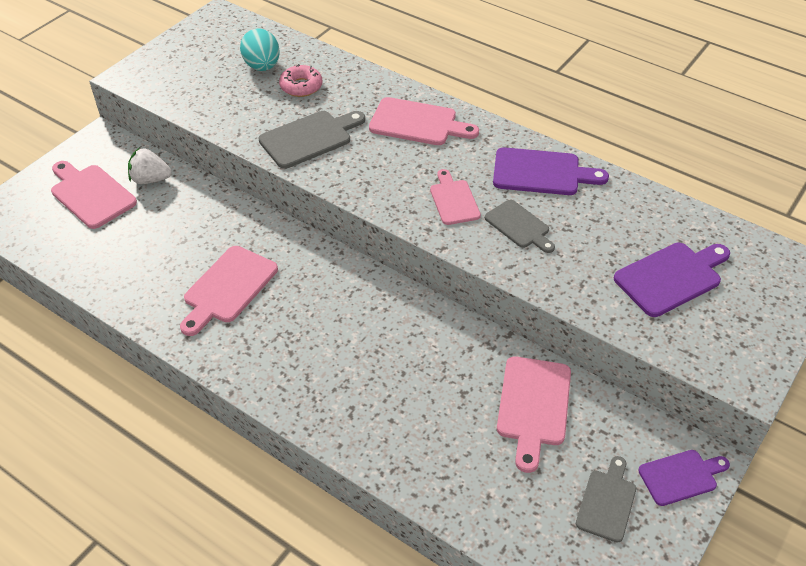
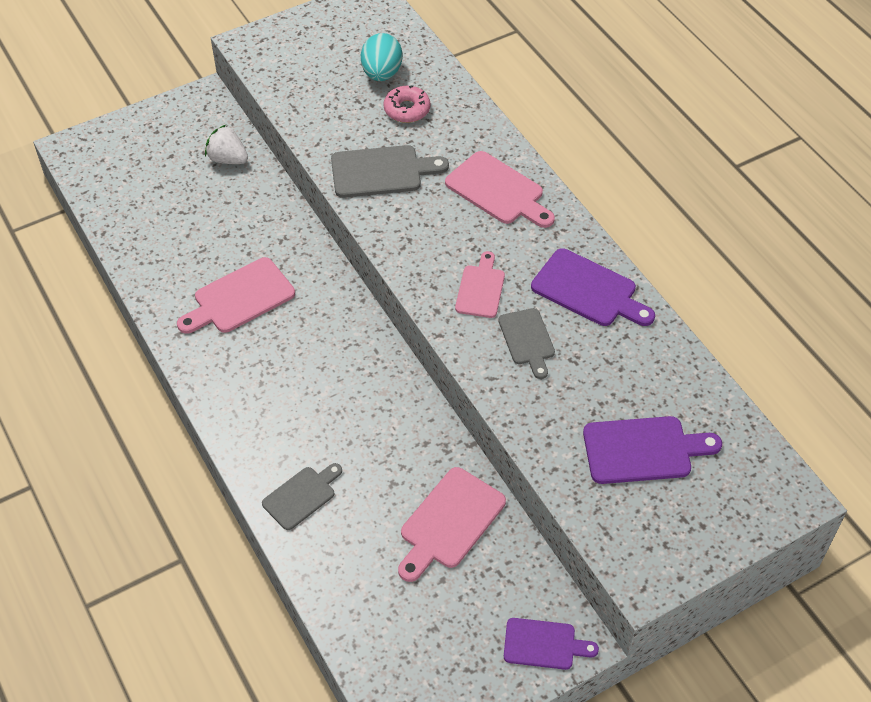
camera: 25 degrees right, 5 degrees up
(91, 194) = (167, 156): pink cutting board -> none
(607, 502) = (459, 637): grey cutting board -> grey cutting board (302, 496)

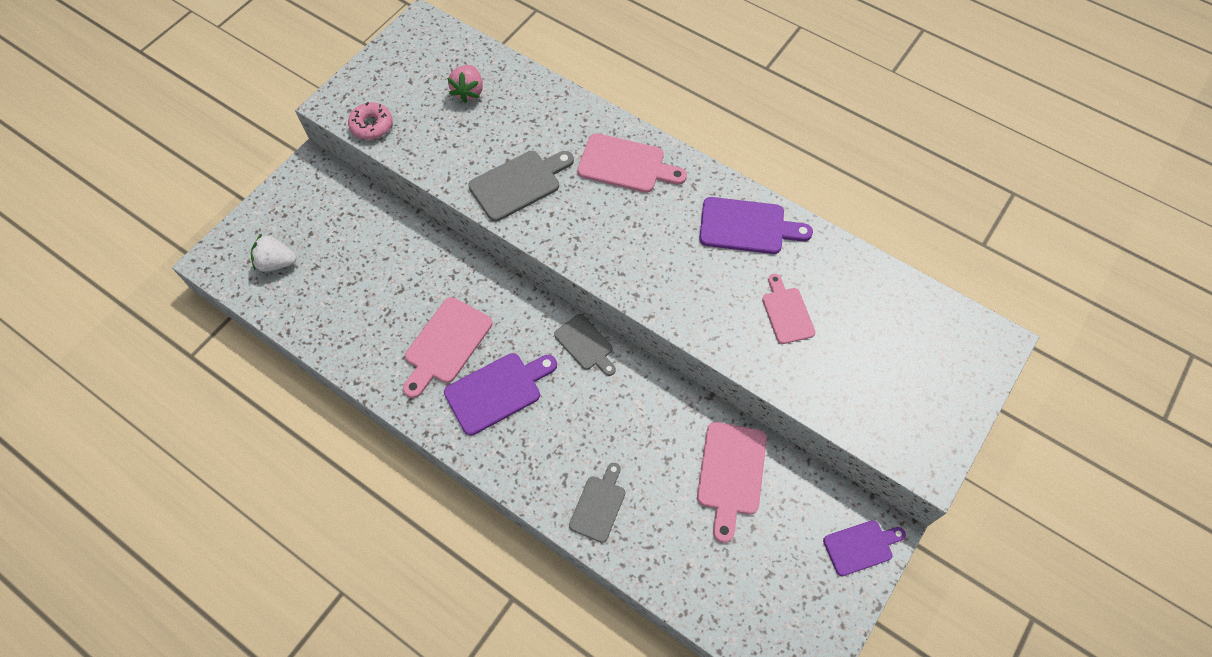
camera: 25 degrees left, 10 degrees up
(228, 159) = (364, 217): white strawberry -> white strawberry (276, 263)
(381, 73) = (468, 92): turquoise egg -> pink strawberry
(407, 109) = (508, 118): pink donut -> pink donut (372, 125)
(481, 288) = (661, 260): pink cutting board -> pink cutting board (786, 312)
(527, 340) = (723, 291): grey cutting board -> grey cutting board (585, 344)
(643, 450) = (866, 351): purple cutting board -> purple cutting board (497, 391)

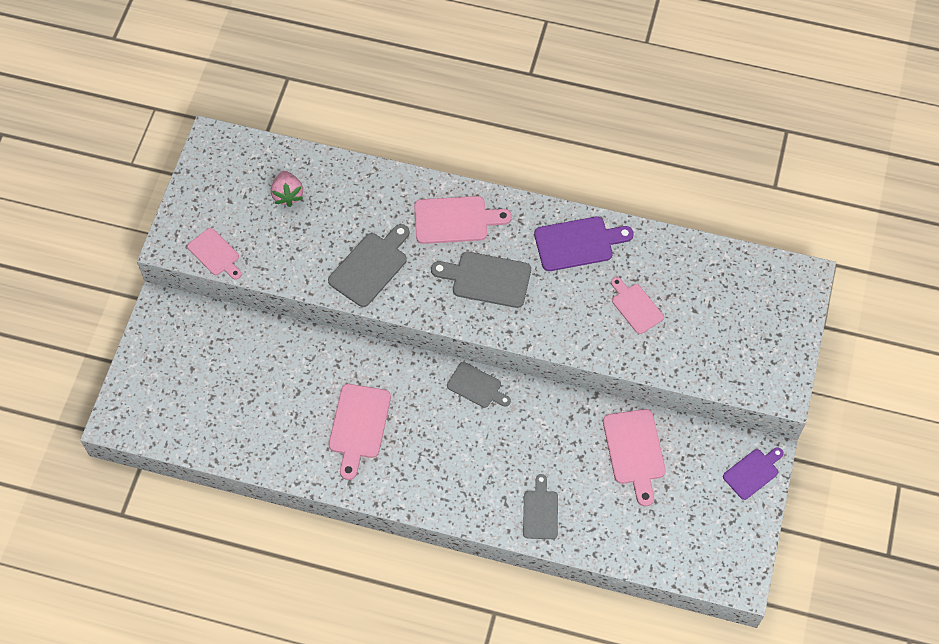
camera: 20 degrees left, 0 degrees up
(276, 263) = (175, 405): white strawberry -> none
(372, 125) = (215, 254): pink donut -> pink cutting board
(497, 391) = (420, 450): purple cutting board -> none
(634, 233) = (486, 279): none -> grey cutting board

